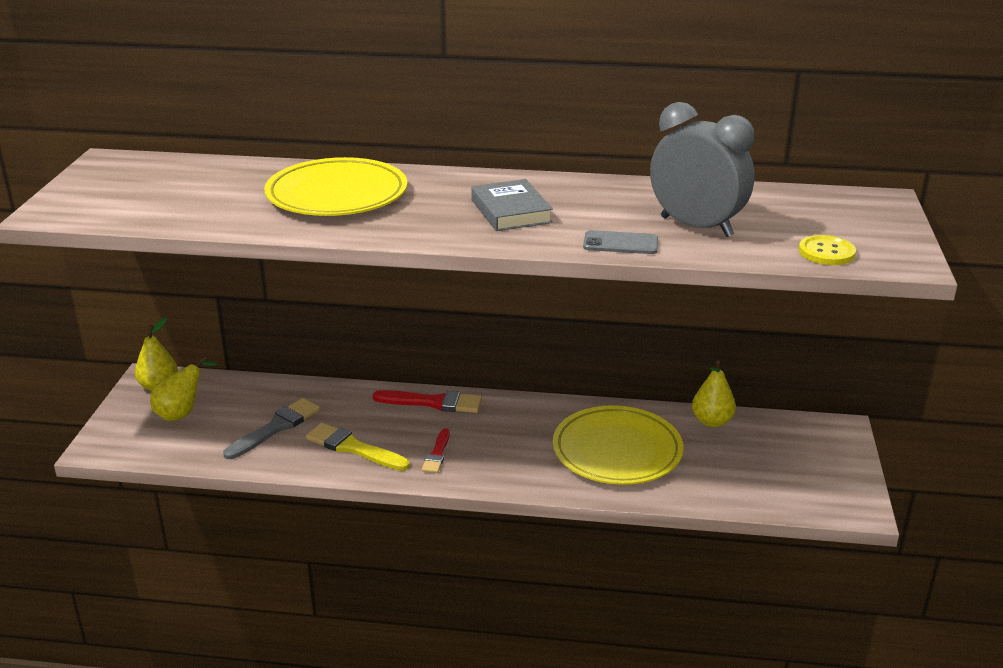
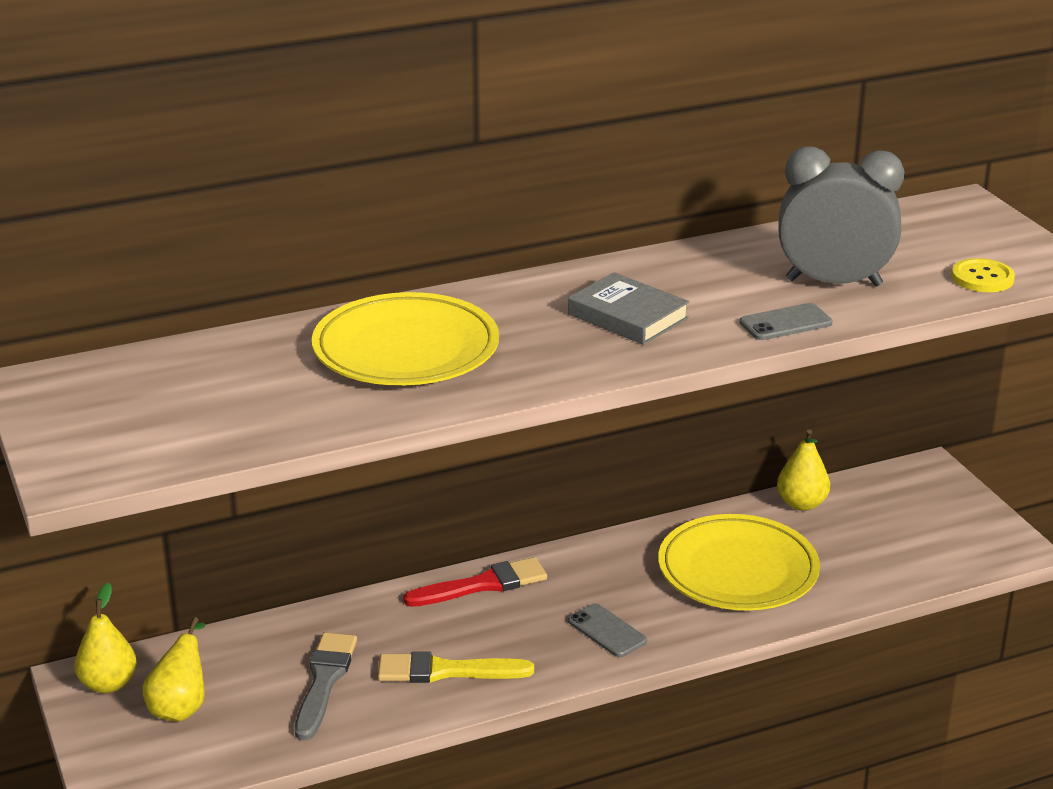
camera: 30 degrees left, 0 degrees up
(437, 454) = (550, 643): red brush -> none
(483, 460) = (607, 631): none -> grey phone

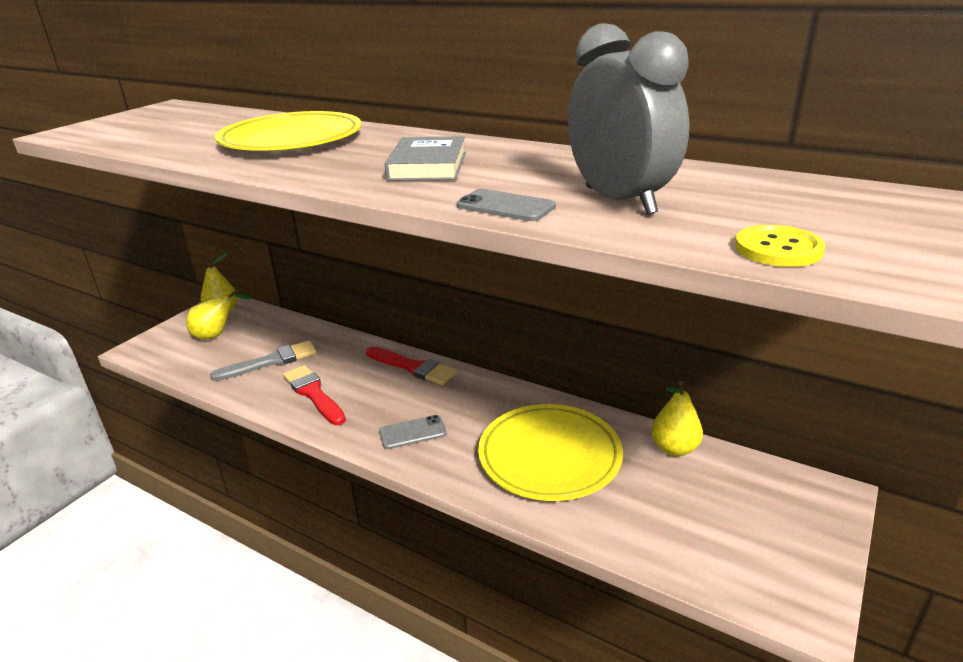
camera: 55 degrees right, 0 degrees up
(446, 671) = (313, 393): yellow brush -> red brush
(607, 631) = (412, 432): grey phone -> grey phone turned 60 degrees clockwise

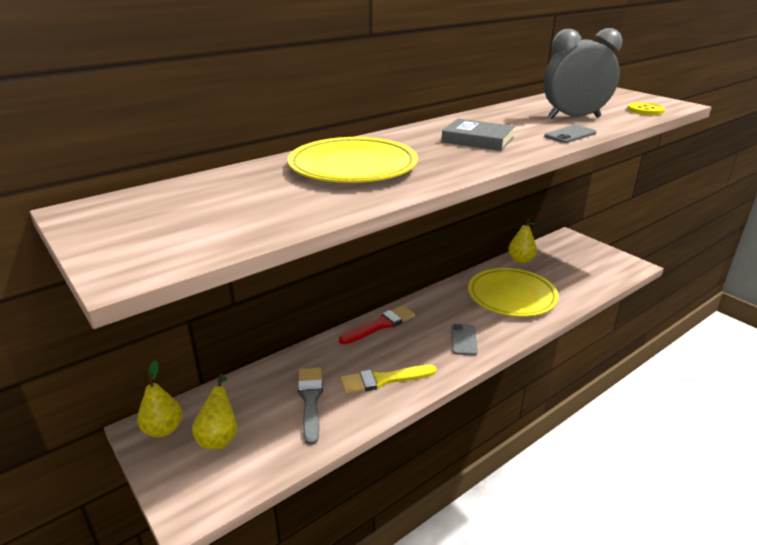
camera: 70 degrees left, 0 degrees up
(313, 393) = (383, 380): red brush -> yellow brush

